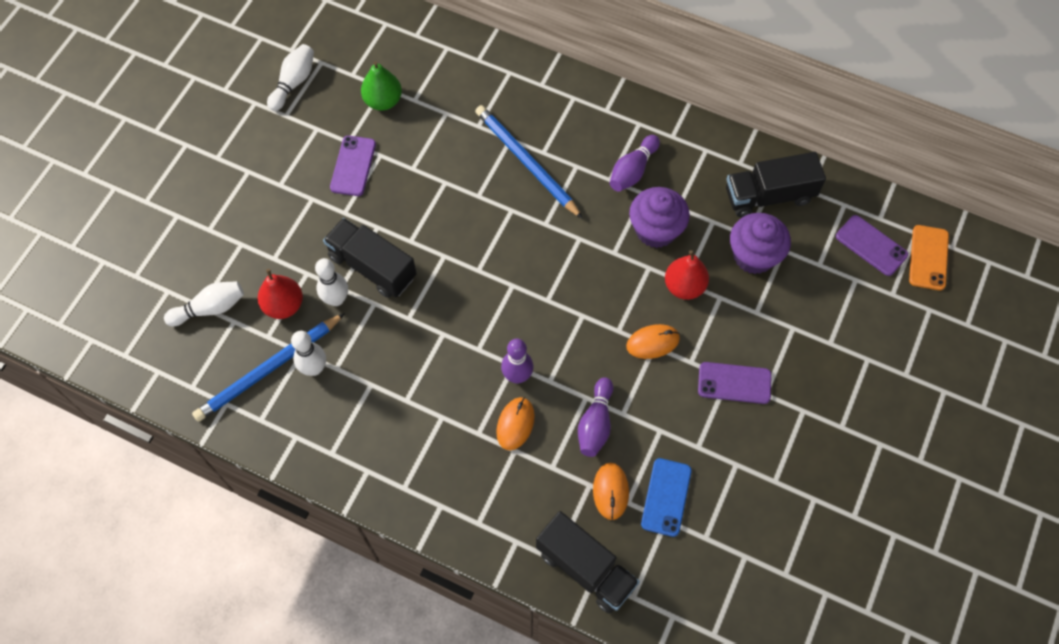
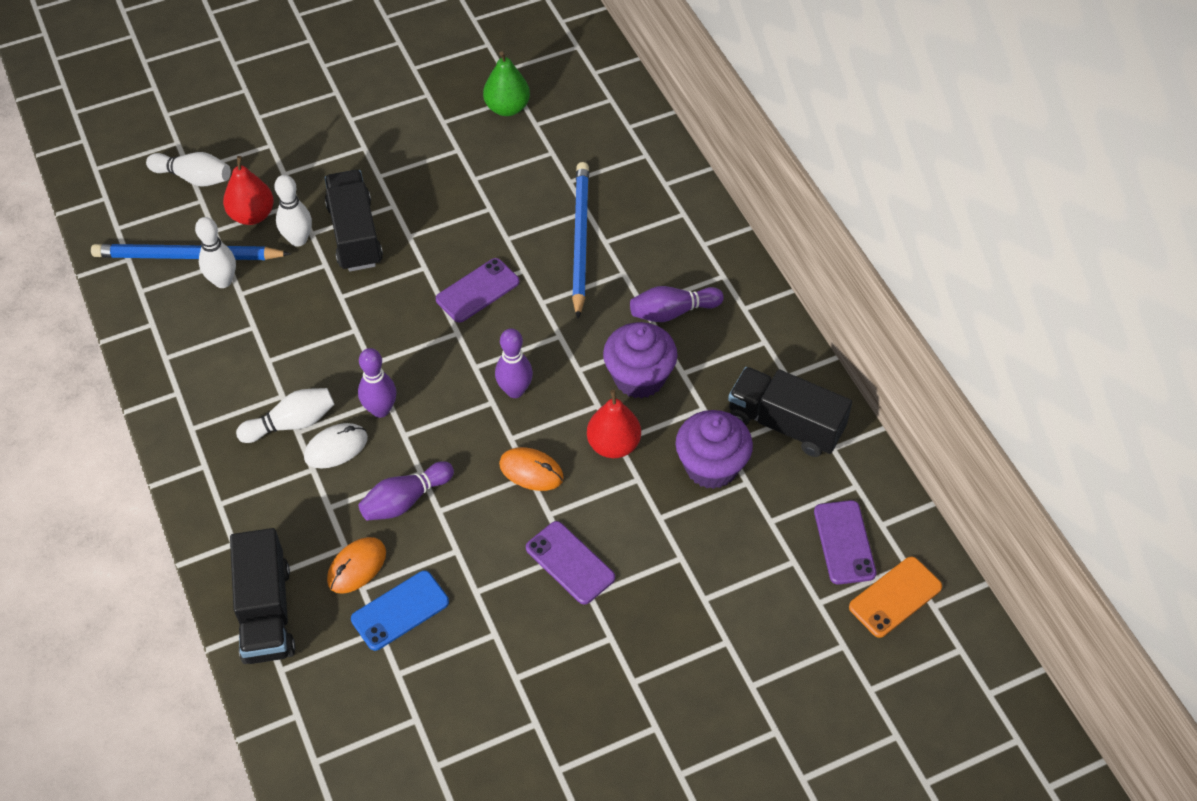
camera: 40 degrees right, 10 degrees down
(294, 83) = (447, 46): white bowling pin -> white bowling pin (292, 423)
(353, 166) = (425, 144): purple phone -> purple phone (477, 291)
(515, 424) = (336, 448): orange mouse -> white mouse
(589, 297) = (515, 390): none -> purple bowling pin

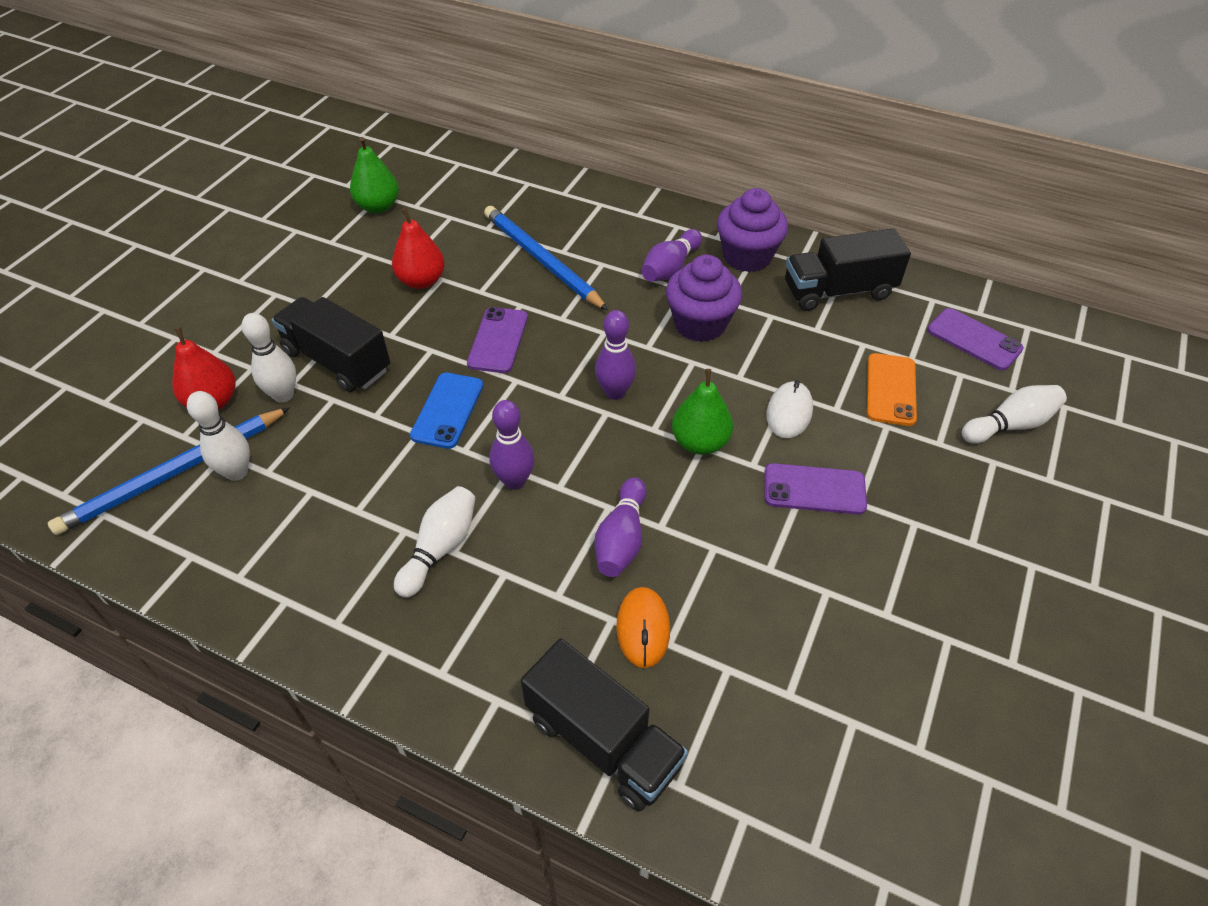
camera: 40 degrees left, 5 degrees down
(194, 178) = (115, 405): white bowling pin -> white bowling pin (1010, 425)
(336, 448) = (507, 540): white mouse -> white mouse (789, 412)
(400, 610) = (726, 636): blue phone -> blue phone (447, 410)
(531, 471) = (700, 442): orange mouse -> green pear
(613, 445) = (739, 381): red pear -> red pear (421, 281)
(711, 466) = (826, 350): purple cupcake -> purple cupcake (747, 256)
(895, 597) = (1049, 352): orange phone -> orange phone (890, 389)

